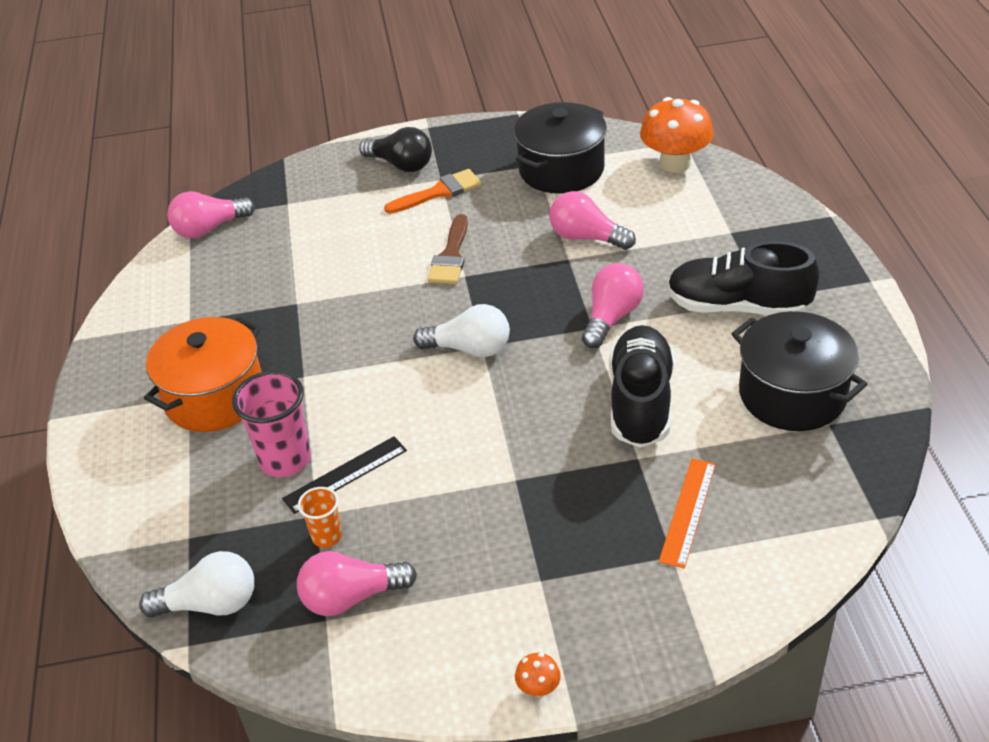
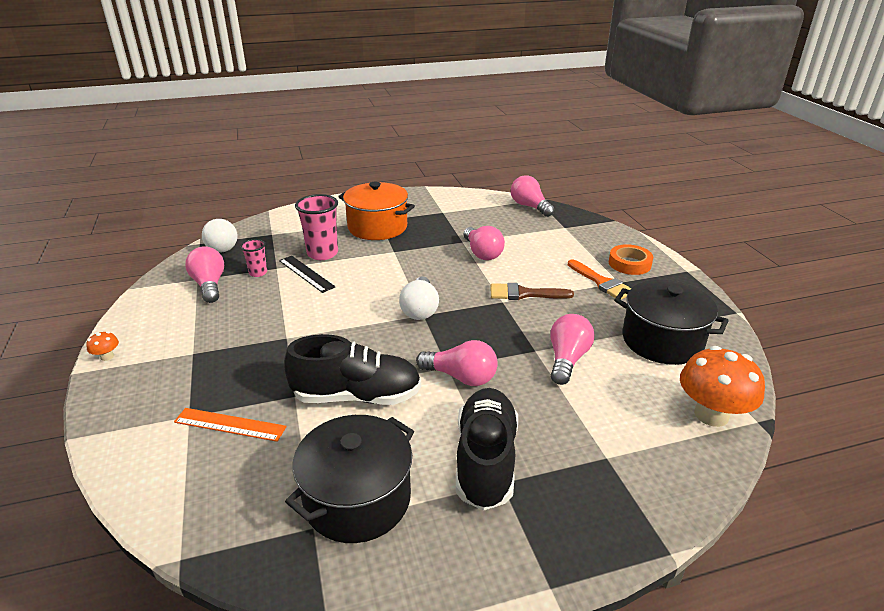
camera: 80 degrees right, 10 degrees down
(327, 537) = (258, 273): orange cup -> pink cup
(337, 285) = (482, 253): none -> pink light bulb
(401, 165) = (629, 264): black light bulb -> orange tape

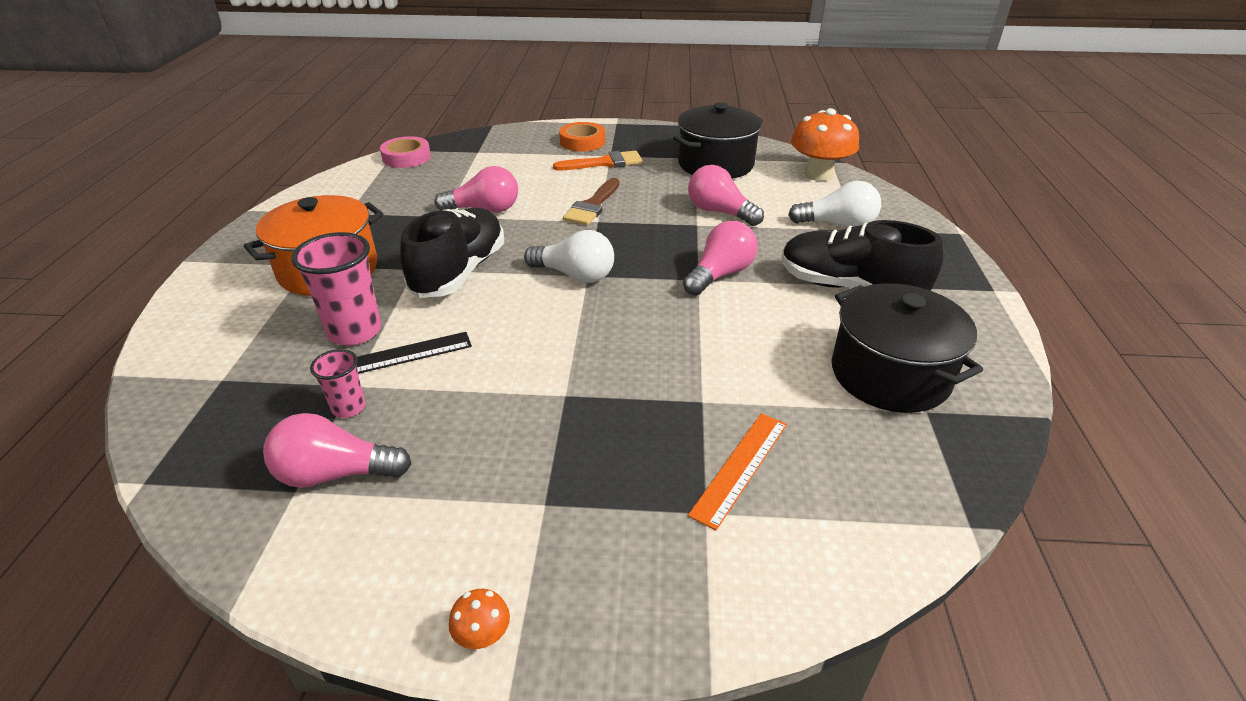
camera: 70 degrees left, 5 degrees up
(223, 245) = (194, 446): white light bulb -> white light bulb (837, 224)
(357, 396) = (724, 350): black shoe -> black shoe (459, 272)
(529, 206) = (406, 157): pink light bulb -> pink tape

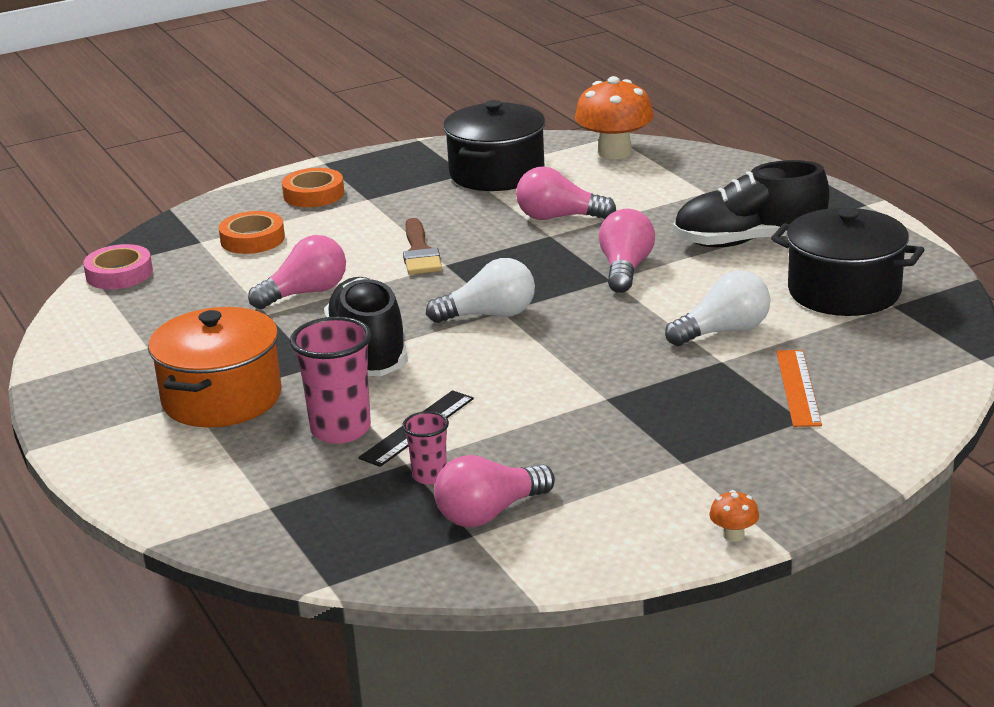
camera: 30 degrees left, 10 degrees down
(507, 160) = (252, 239): none -> orange tape
(604, 163) = (372, 208): orange brush -> none
(837, 224) = (683, 193): white light bulb -> white light bulb (723, 331)

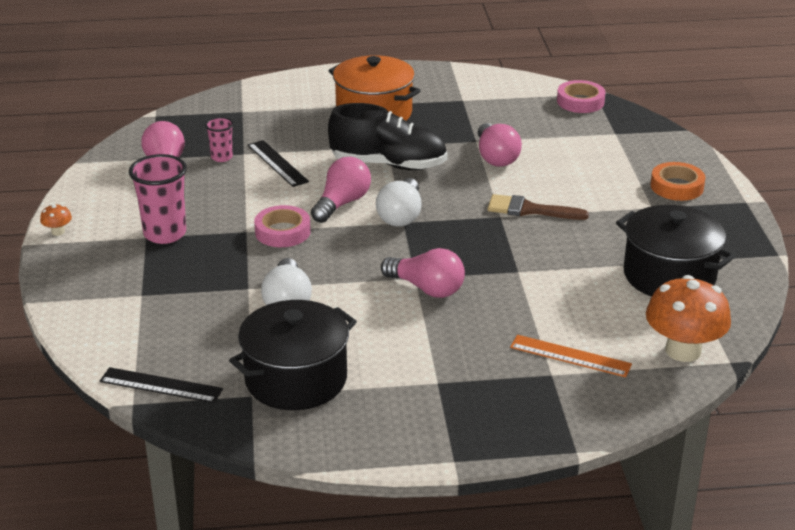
camera: 110 degrees right, 5 degrees up
(252, 239) = (604, 151): orange tape -> none
(340, 430) = (300, 141): pink cup -> pink cup (165, 234)
(559, 217) = (550, 283): pink light bulb -> pink light bulb (342, 203)
(587, 374) = (282, 232): none -> pink tape
(749, 241) = (428, 363): black shoe -> none
(798, 387) = (181, 306): orange ruler -> orange ruler (570, 356)
(937, 353) = (161, 385): none -> black ruler

